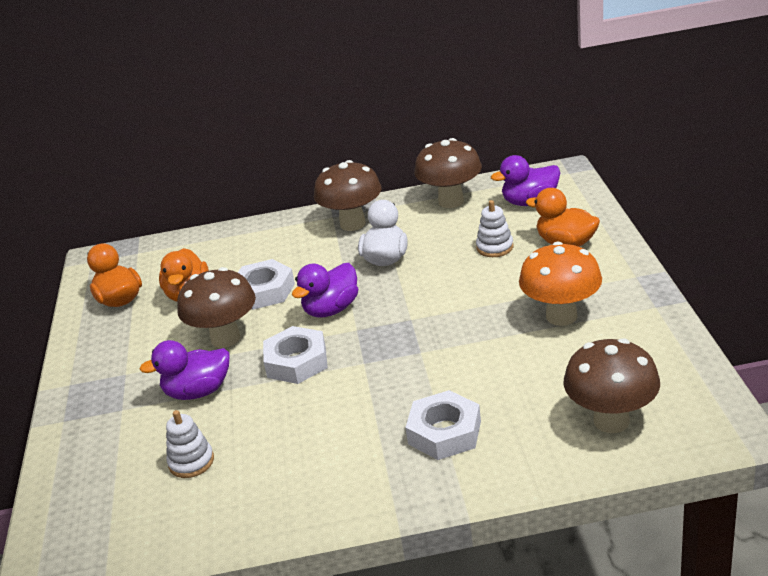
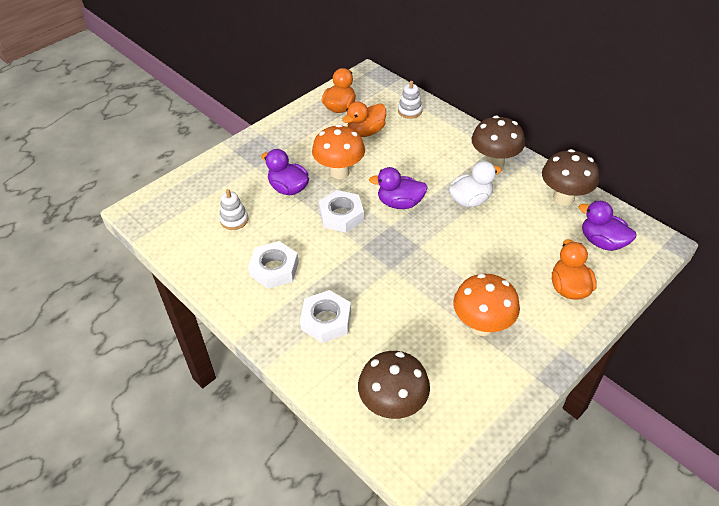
camera: 50 degrees right, 15 degrees up
(225, 338) = (339, 172): brown mushroom -> orange mushroom
(264, 291) = (394, 162): white nut -> white nut (274, 269)
(495, 247) = (530, 250): white stacking toy -> white stacking toy (410, 111)

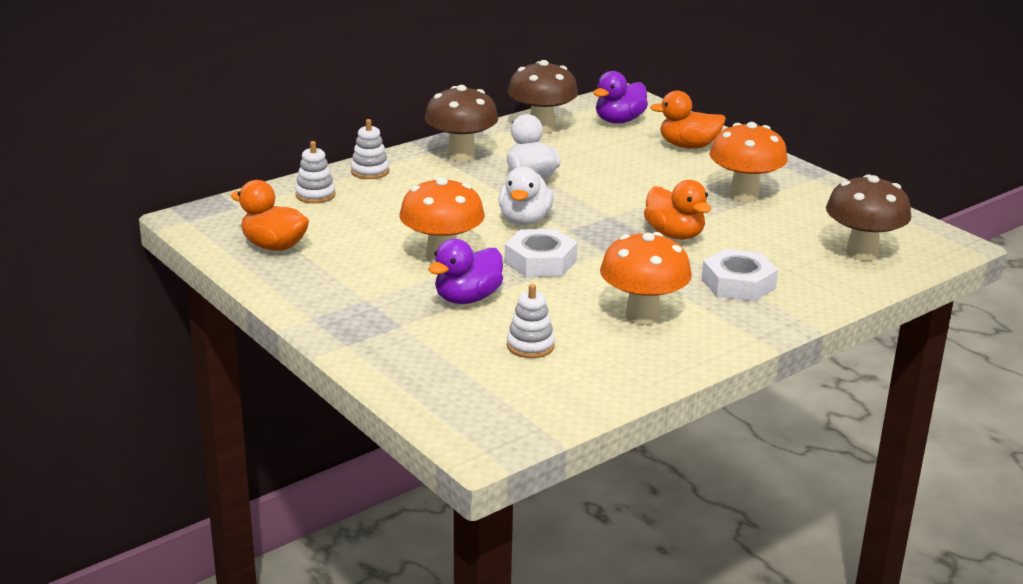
camera: 85 degrees left, 20 degrees down
(274, 269) = (642, 316): white nut -> orange mushroom
(366, 132) = (351, 230): orange duck -> orange duck (674, 234)
(400, 203) = (525, 220): purple duck -> white duck
(451, 127) = (370, 171): none -> white stacking toy

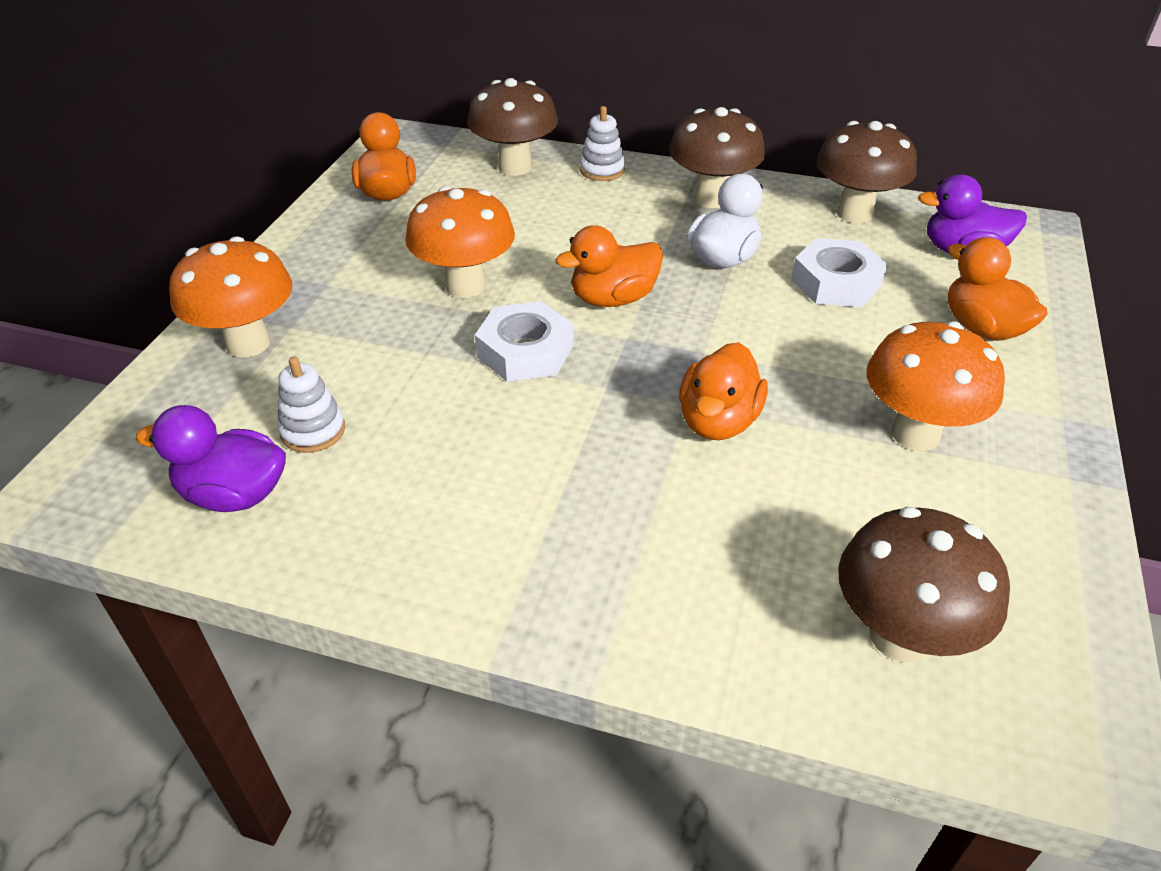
camera: 55 degrees right, 15 degrees up
(315, 195) = (515, 167): white stacking toy -> brown mushroom
(467, 298) = (387, 341): purple duck -> purple duck (234, 495)
(525, 220) = (613, 299): white duck -> orange duck
(642, 316) = (466, 487): orange mushroom -> orange mushroom (248, 343)
(738, 284) = (645, 538): white nut -> white nut (836, 282)

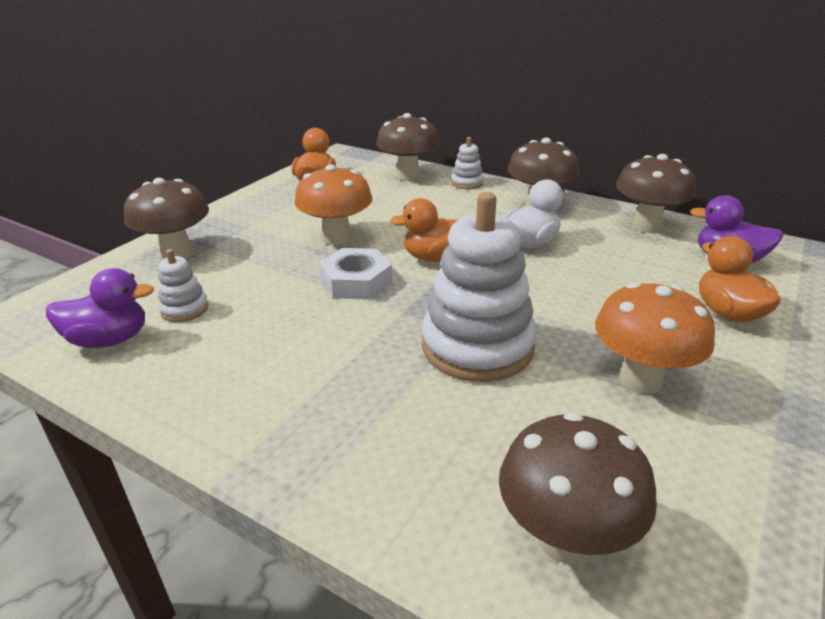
camera: 15 degrees right, 10 degrees down
(234, 495) = (109, 340): purple duck -> purple duck turned 150 degrees clockwise
(248, 343) = (177, 253): orange mushroom -> brown mushroom
(718, 421) = (477, 346): orange duck -> white stacking toy
(836, 282) = (613, 267): white nut -> none

